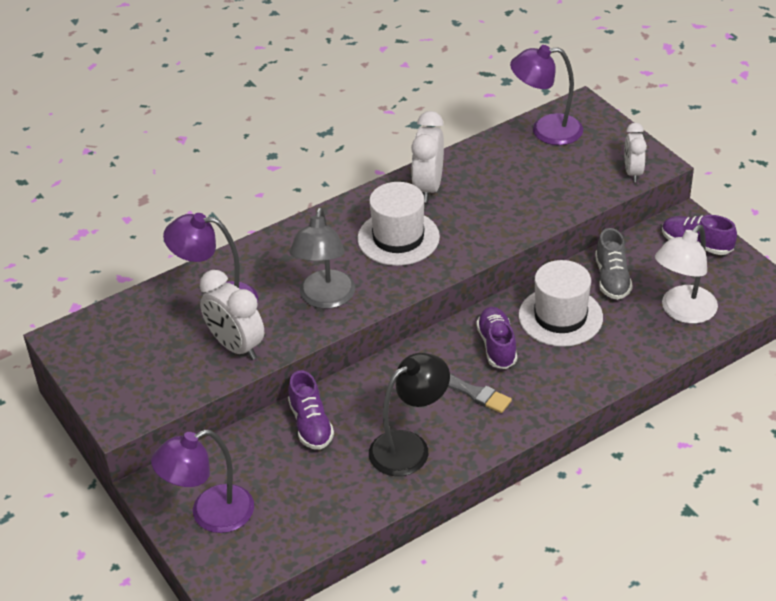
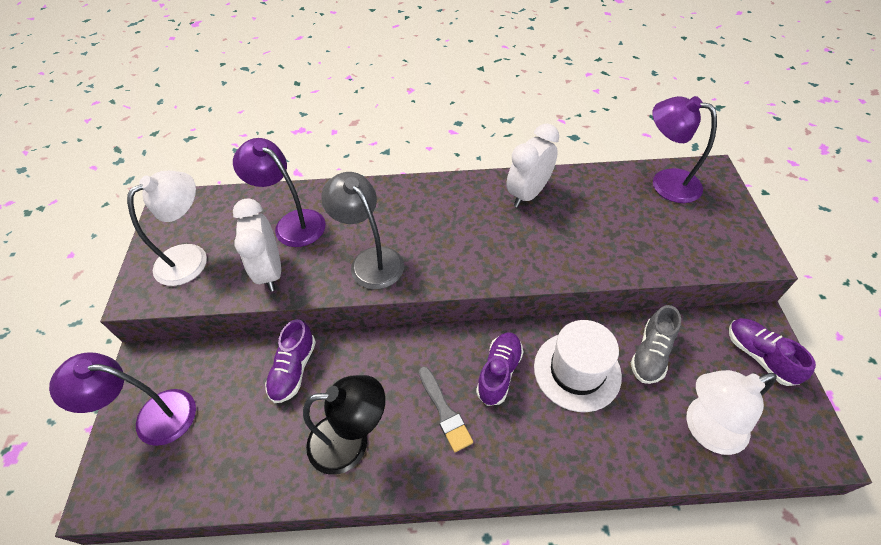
camera: 30 degrees right, 10 degrees up
(141, 369) = (191, 257): none -> white lamp
(325, 299) = (371, 260): grey lamp -> grey lamp turned 105 degrees clockwise
(398, 238) = (470, 230): white hat -> none
(633, 172) = (728, 257): white clock -> none

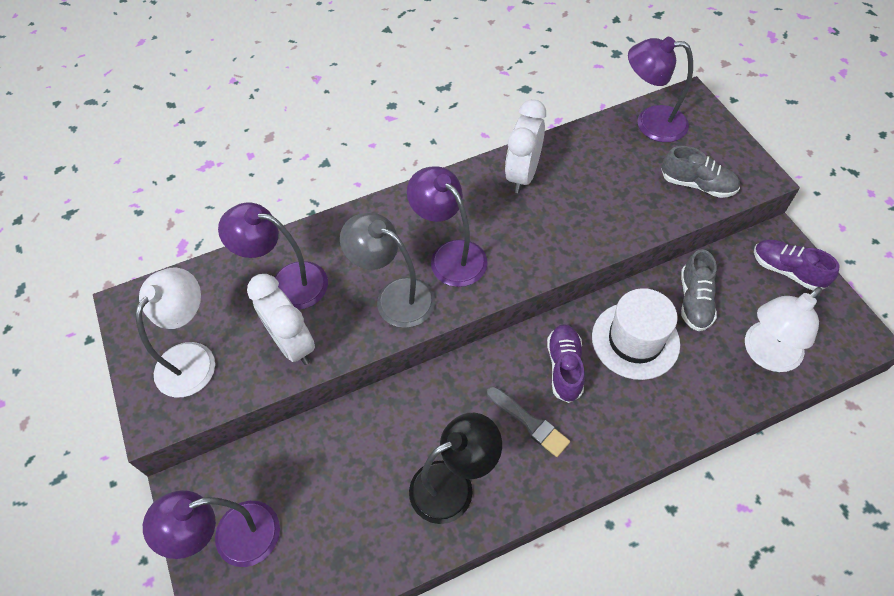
camera: 20 degrees left, 5 degrees up
(294, 369) = (358, 437): purple shoe -> none
(434, 241) = (450, 255): none -> purple lamp
(690, 246) = (697, 185): none -> grey shoe

